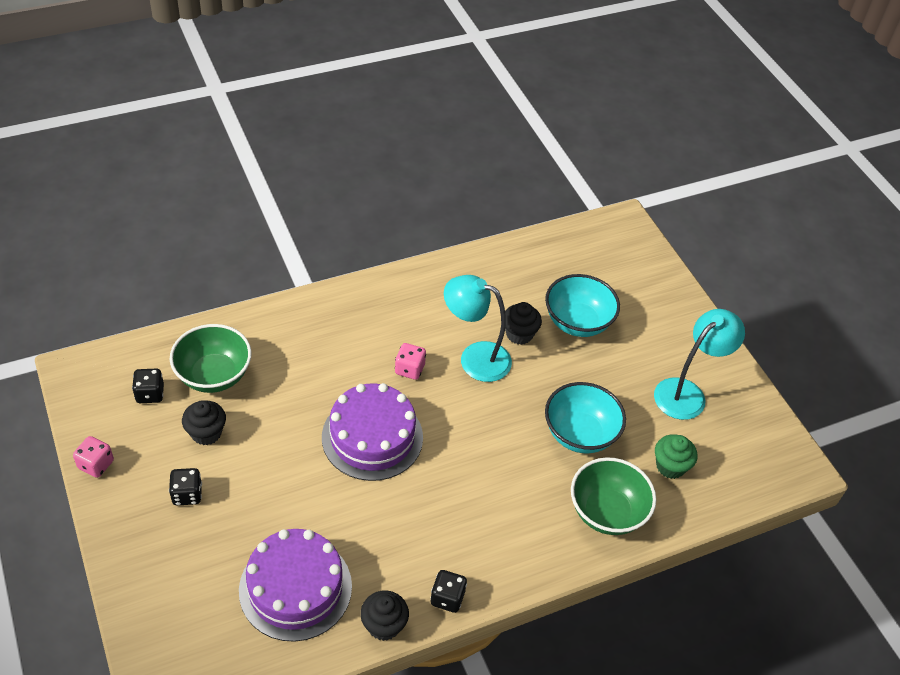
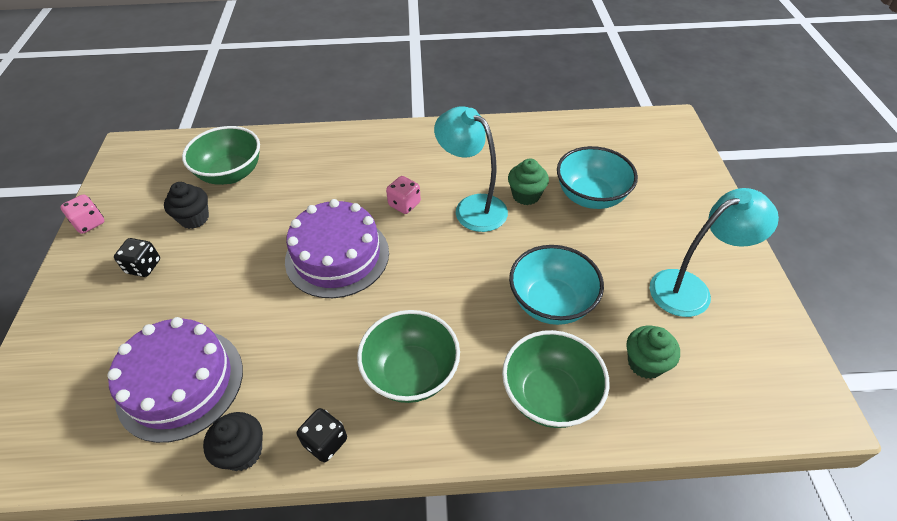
camera: 25 degrees right, 0 degrees up
(150, 394) = (171, 177): black dice -> none
(490, 525) = (411, 373): none -> green bowl
(519, 334) = (526, 195): black cupcake -> green cupcake

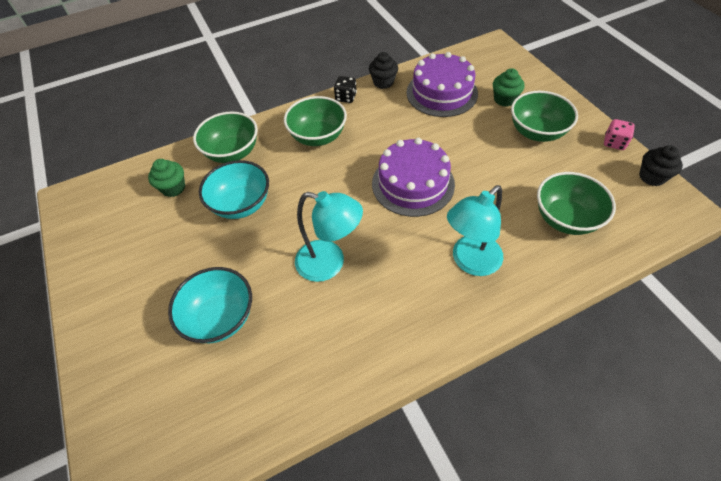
camera: 160 degrees right, 5 degrees up
(144, 266) = (536, 132): black dice -> green bowl
(194, 218) = (545, 172): black cupcake -> black cupcake (652, 177)
(404, 204) = (391, 244): pink dice -> none
(526, 195) = (284, 295): green cupcake -> green cupcake (504, 99)
(690, 289) = (134, 251): turquoise lamp -> turquoise lamp (470, 262)

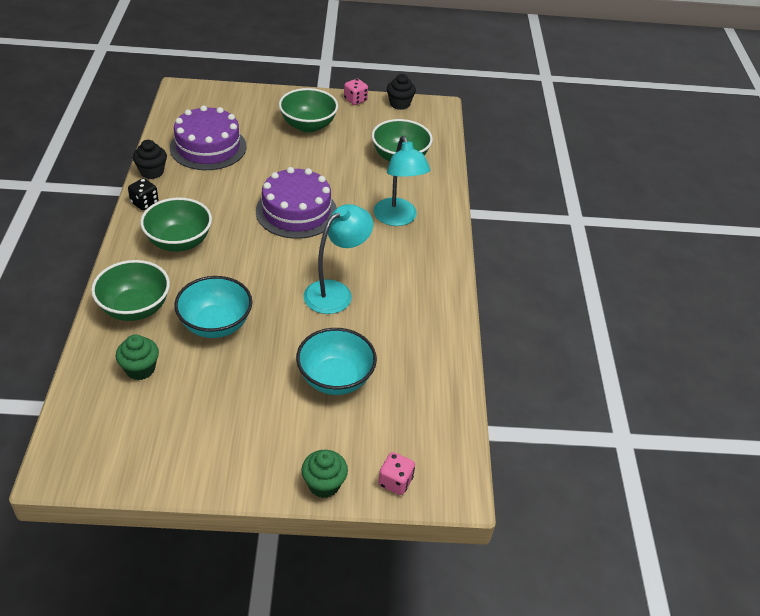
camera: 70 degrees left, 10 degrees down
(112, 431) = (395, 482): none -> pink dice
(504, 99) = (255, 121): green cupcake -> green cupcake (324, 484)

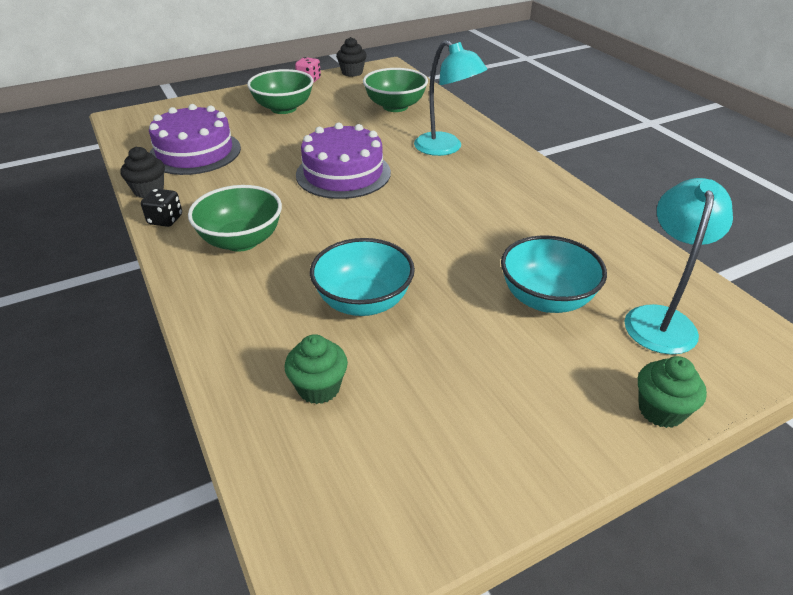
camera: 25 degrees left, 5 degrees down
(135, 308) = (249, 324): green bowl -> none
(336, 292) = (456, 224): turquoise lamp -> turquoise lamp (660, 319)
(395, 482) = (721, 369): pink dice -> none

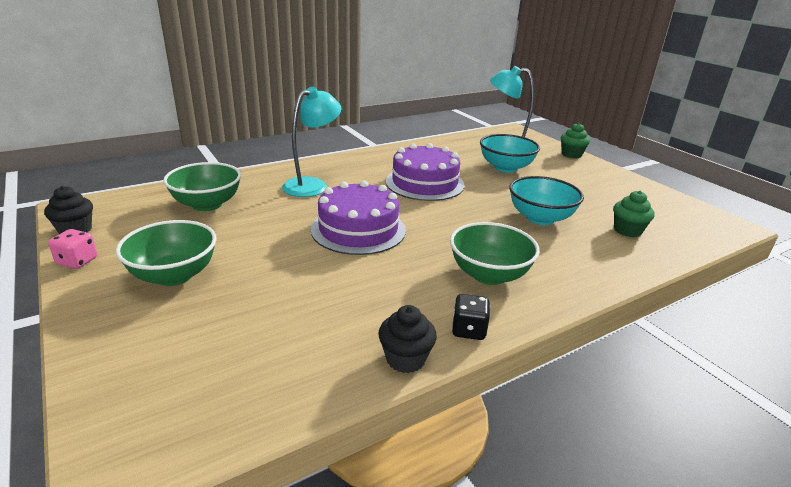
camera: 95 degrees left, 10 degrees down
(195, 152) = (296, 336): purple cake -> purple cake (424, 183)

